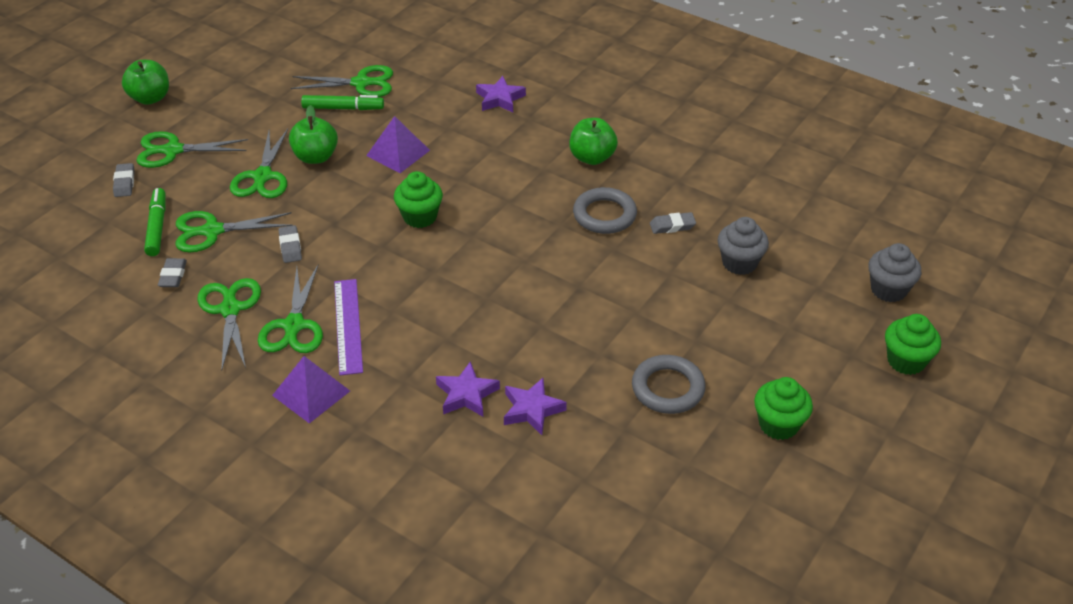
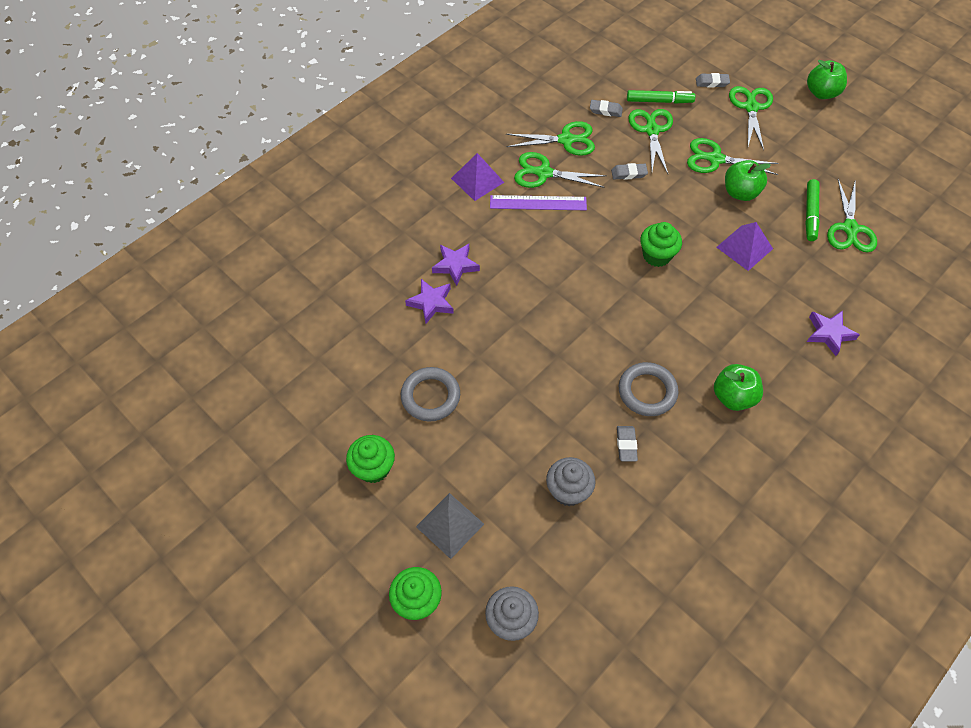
camera: 100 degrees right, 15 degrees up
(816, 347) = (450, 525): none -> grey pyramid

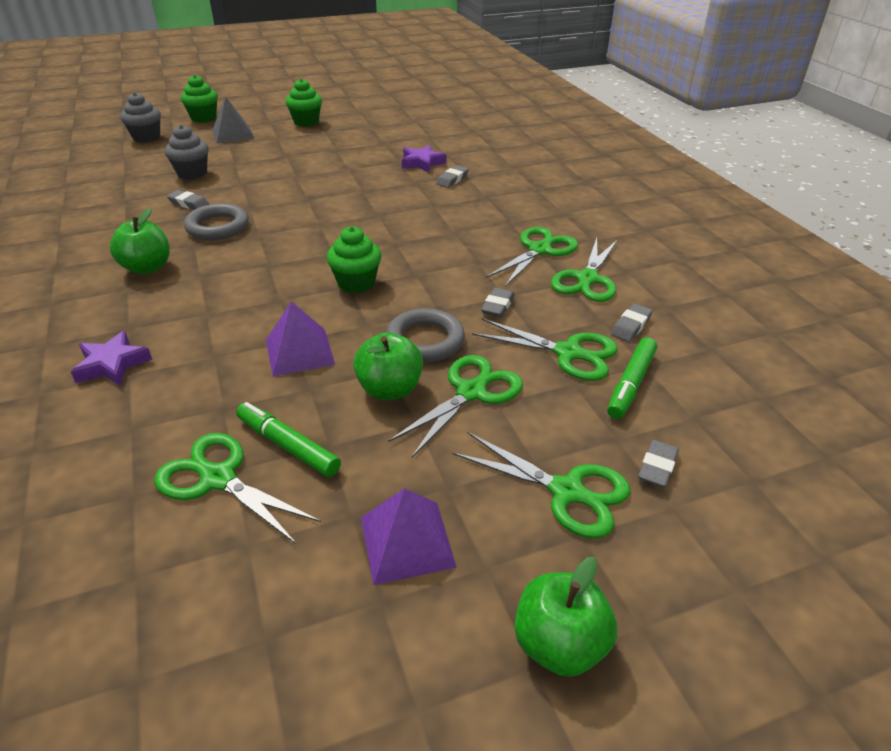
camera: 115 degrees right, 20 degrees down
(430, 396) = (336, 146): grey ring -> grey ring (425, 341)
(455, 265) = (452, 179): purple star -> grey eraser
(477, 180) = (555, 212): purple pyramid -> purple pyramid (407, 541)
(538, 203) = (496, 235): purple ruler -> none

